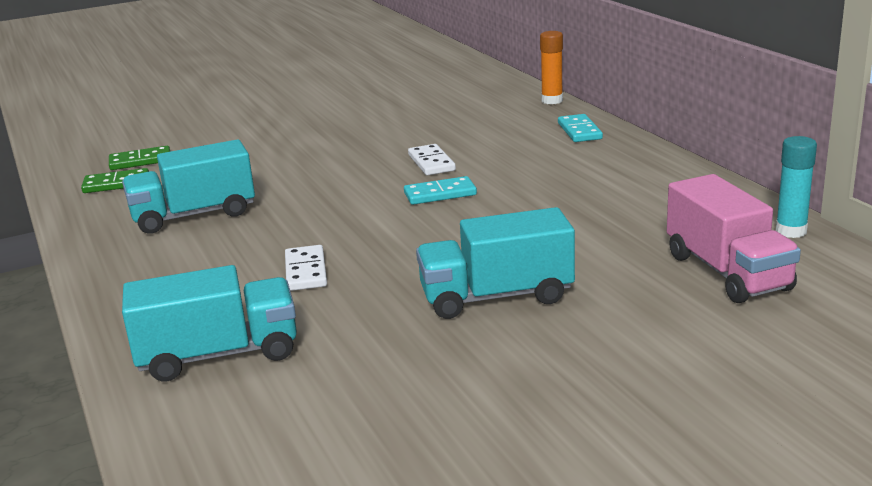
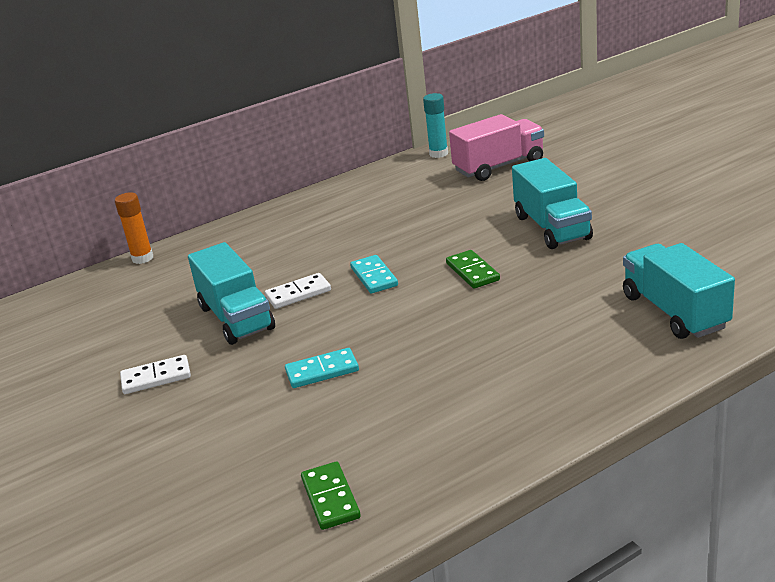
camera: 95 degrees left, 5 degrees up
(140, 161) = (251, 505): green domino -> green domino (472, 272)
(194, 215) = (424, 403): turquoise truck -> turquoise truck (236, 318)
(306, 271) = (533, 307): white domino -> white domino (156, 377)
(579, 131) = (235, 236): turquoise domino -> turquoise domino (322, 371)

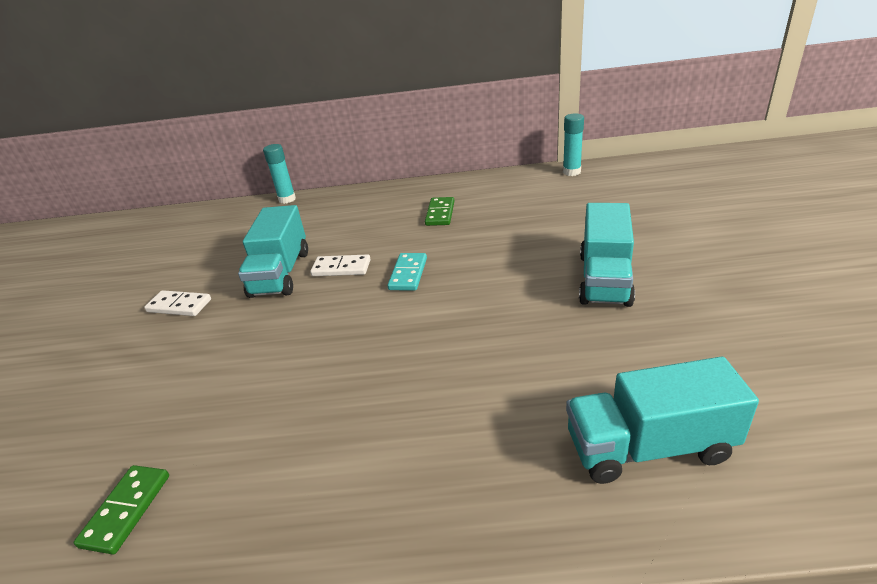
camera: 30 degrees right, 5 degrees up
(142, 258) = (287, 199): orange glue stick -> turquoise glue stick
(322, 371) = (275, 355): turquoise domino -> none
(472, 272) = (489, 301): green domino -> green domino (440, 213)
(499, 166) = (612, 198): pink truck -> none
(674, 312) = (649, 446): turquoise truck -> turquoise truck turned 105 degrees counterclockwise

